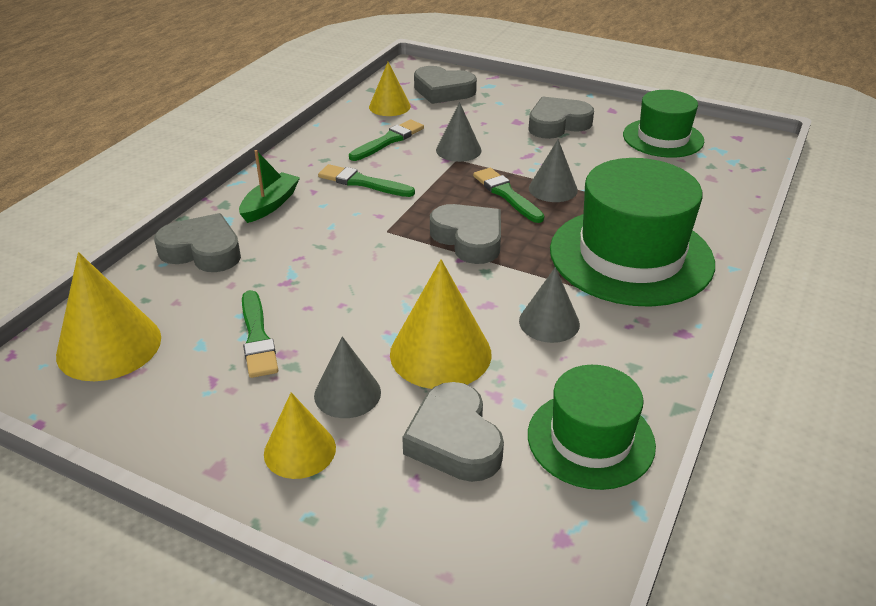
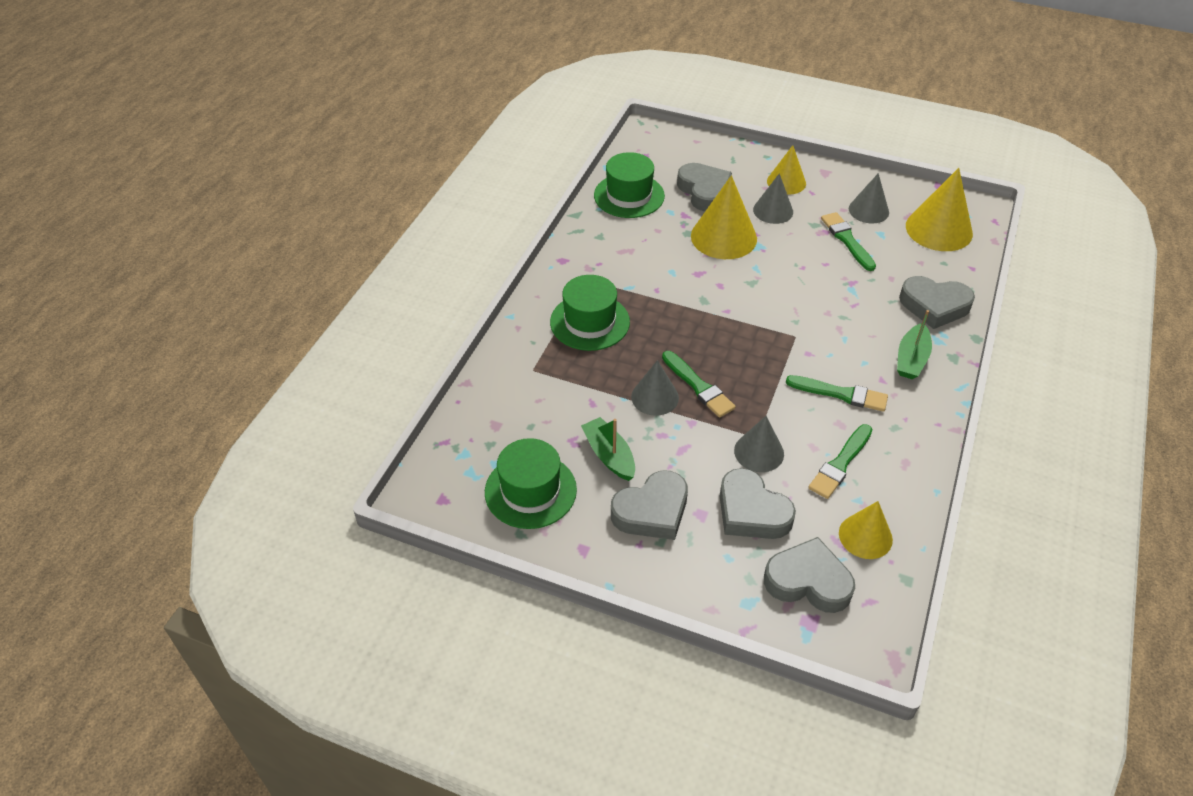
camera: 175 degrees right, 10 degrees up
(469, 239) = (723, 331): grey heart -> grey heart (751, 511)
(549, 322) = (654, 262): grey cone -> grey cone (868, 210)
(596, 154) = (609, 455): none -> green boat
(631, 256) = (590, 322): green hat -> green hat, size x0.60

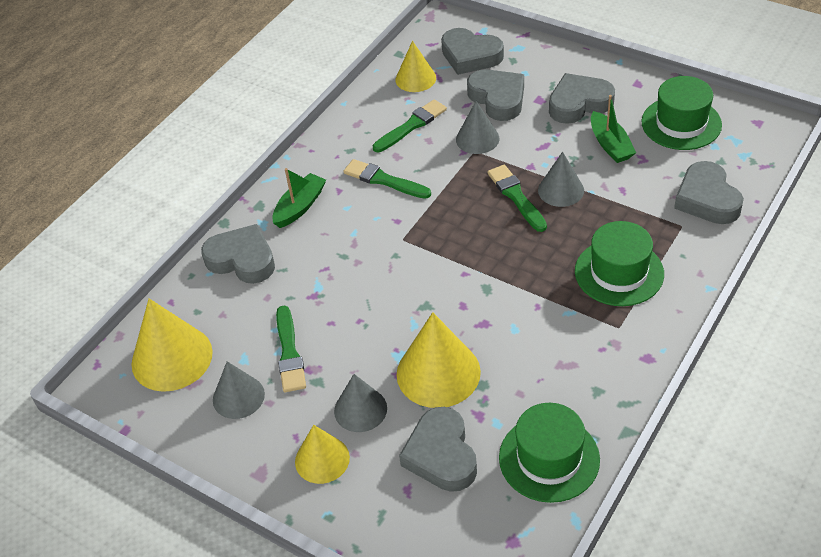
camera: 165 degrees left, 0 degrees up
(507, 399) = (707, 199): none -> grey heart

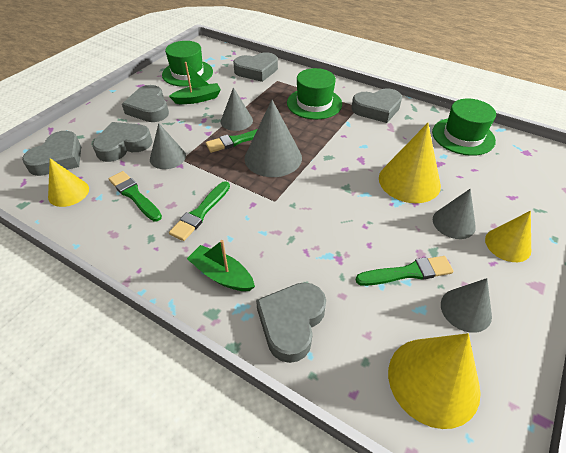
camera: 95 degrees left, 0 degrees up
(441, 455) = (478, 180): grey heart -> grey heart (377, 109)
(481, 233) = (273, 157): none -> grey cone

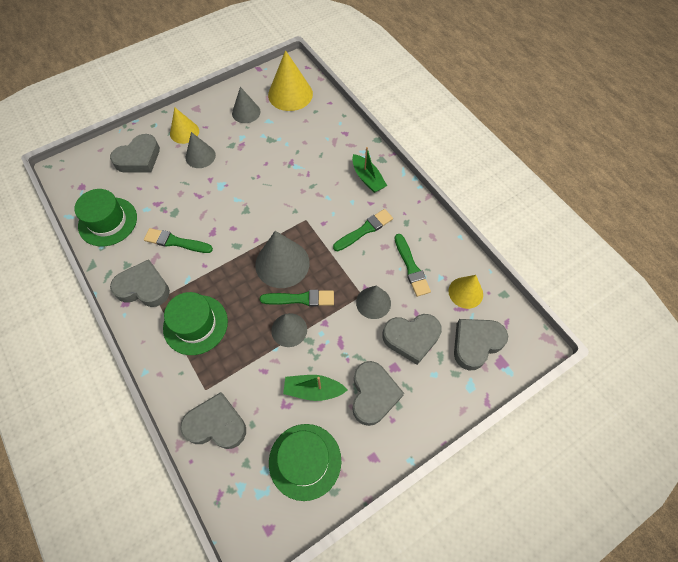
camera: 155 degrees left, 15 degrees up
(291, 322) = (340, 139): grey heart -> grey heart (139, 158)
(407, 272) = (258, 139): green brush -> green brush (176, 242)
(409, 181) = (196, 197): yellow cone -> none

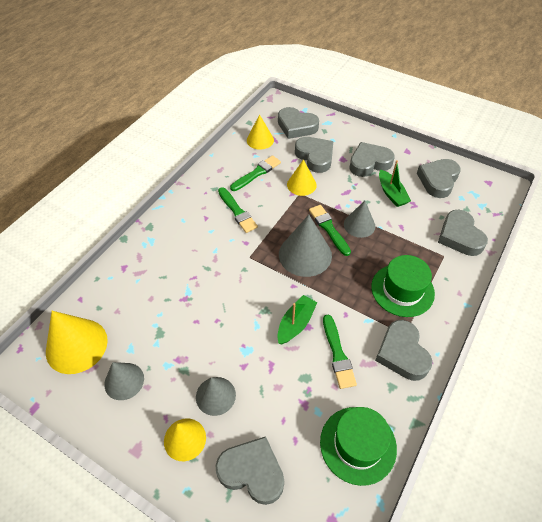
camera: 115 degrees left, 10 degrees down
(305, 461) = (438, 180): green hat -> grey heart
(364, 230) = (237, 212): green brush -> green brush turned 150 degrees counterclockwise
(367, 178) = (178, 229): green boat -> green boat (296, 324)
(373, 302) = (301, 184): grey cone -> yellow cone

